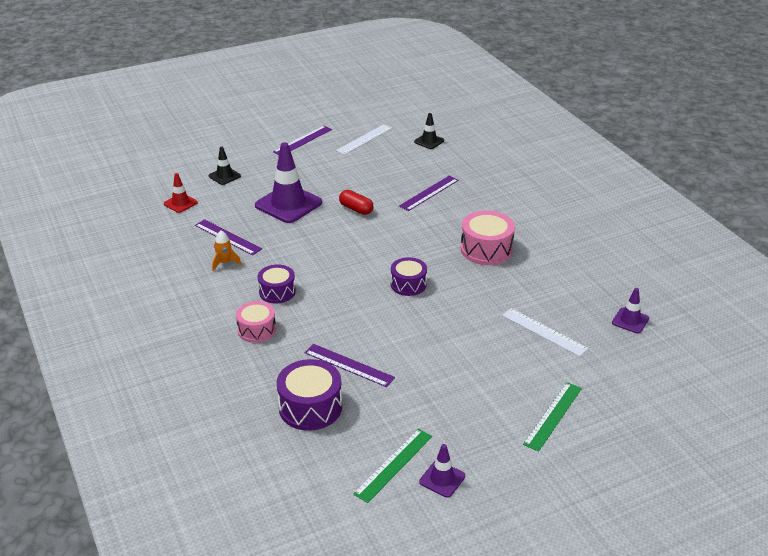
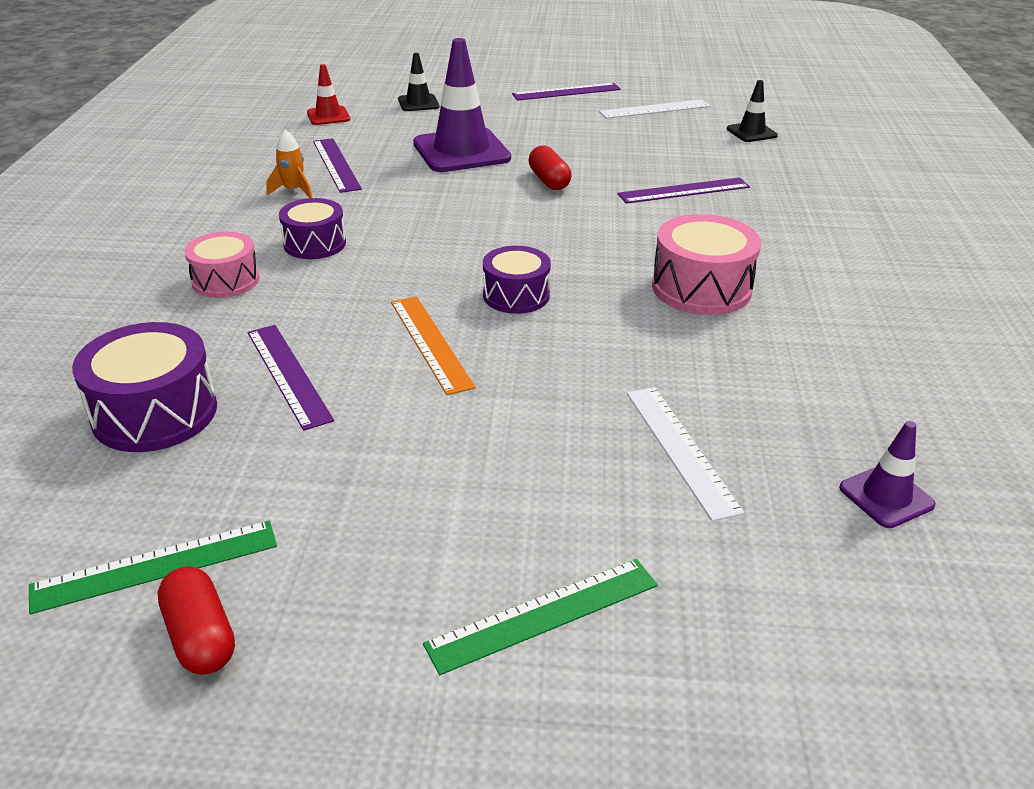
camera: 30 degrees right, 0 degrees up
(395, 324) = (430, 343): none -> orange ruler
(442, 479) = (200, 636): purple traffic cone -> red capsule

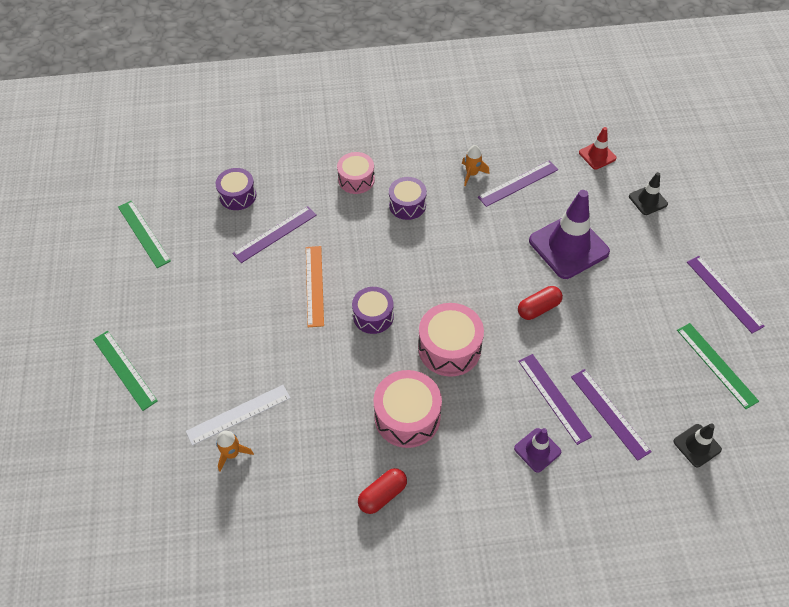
camera: 80 degrees right, 20 degrees up
(155, 413) = (238, 196): purple drum -> purple drum, size x0.66
(200, 636) = (109, 260): red capsule -> red capsule (382, 495)
(430, 343) = (314, 285): orange ruler -> orange ruler turned 60 degrees counterclockwise
(593, 244) = (449, 348): none -> pink drum
(655, 109) = (716, 365): white ruler -> green ruler
(708, 165) = (610, 413): none -> purple ruler
(761, 463) = (232, 454): none -> orange rocket
(886, 496) = (211, 514): purple traffic cone -> purple traffic cone (537, 450)

